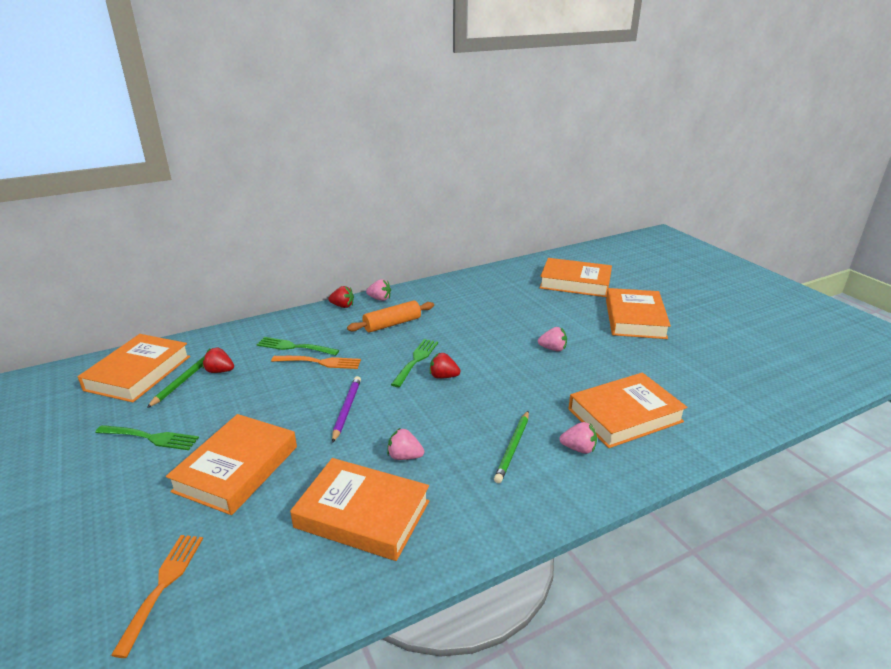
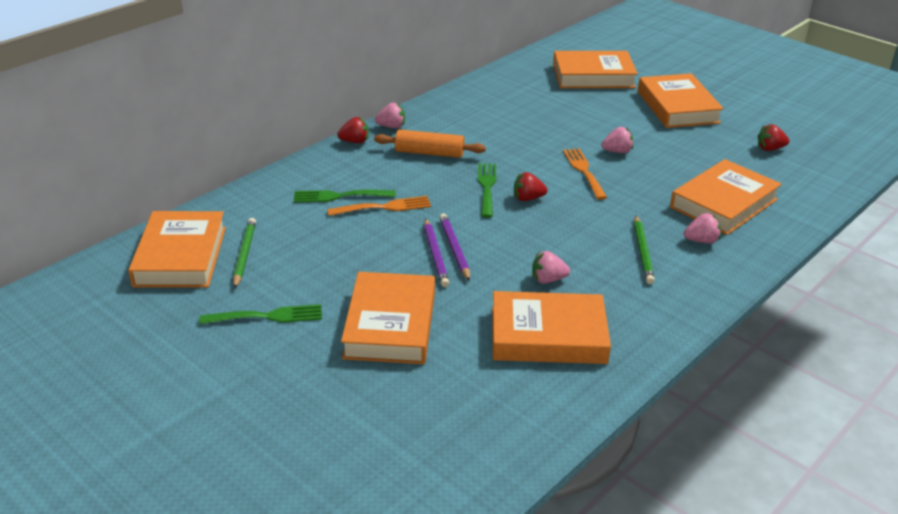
camera: 20 degrees left, 5 degrees up
(163, 586) = (413, 432): orange fork -> orange fork (584, 171)
(219, 371) = (277, 237): red strawberry -> red strawberry (770, 149)
(326, 411) = (435, 255): none -> purple pencil
(392, 324) = (429, 153): orange rolling pin -> orange rolling pin turned 60 degrees clockwise

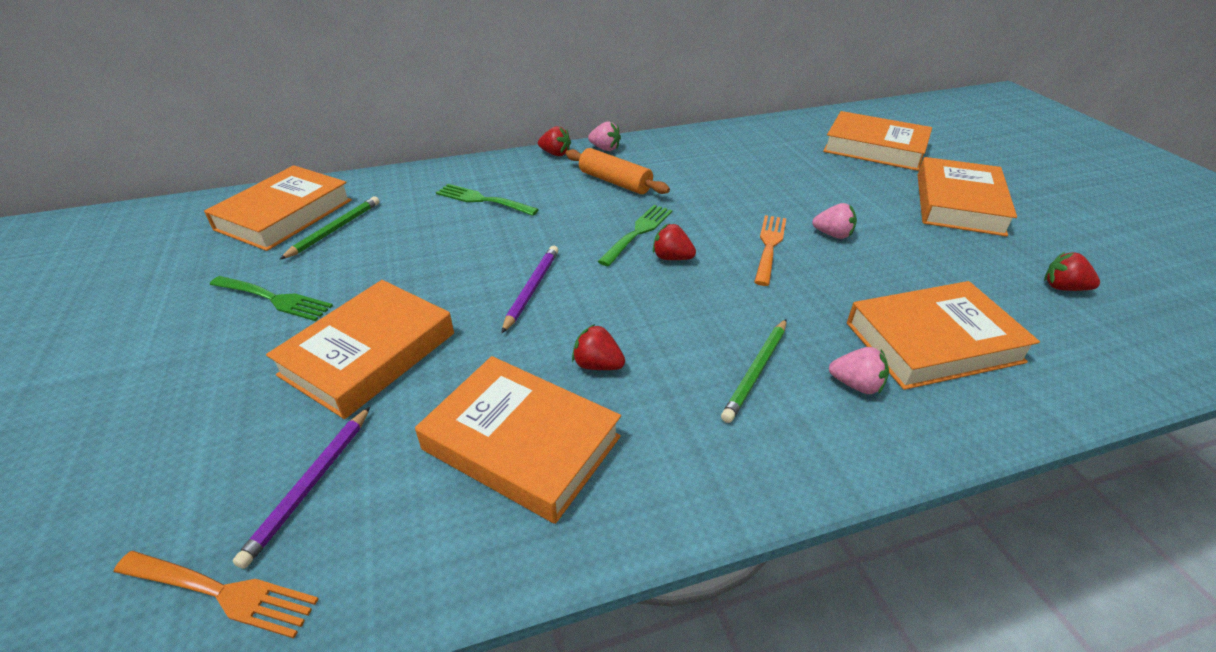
camera: 30 degrees right, 5 degrees up
(384, 207) = (511, 223): orange fork -> orange fork (222, 592)
(435, 255) = (504, 289): purple pencil -> purple pencil (310, 485)
(548, 280) = (597, 365): pink strawberry -> red strawberry

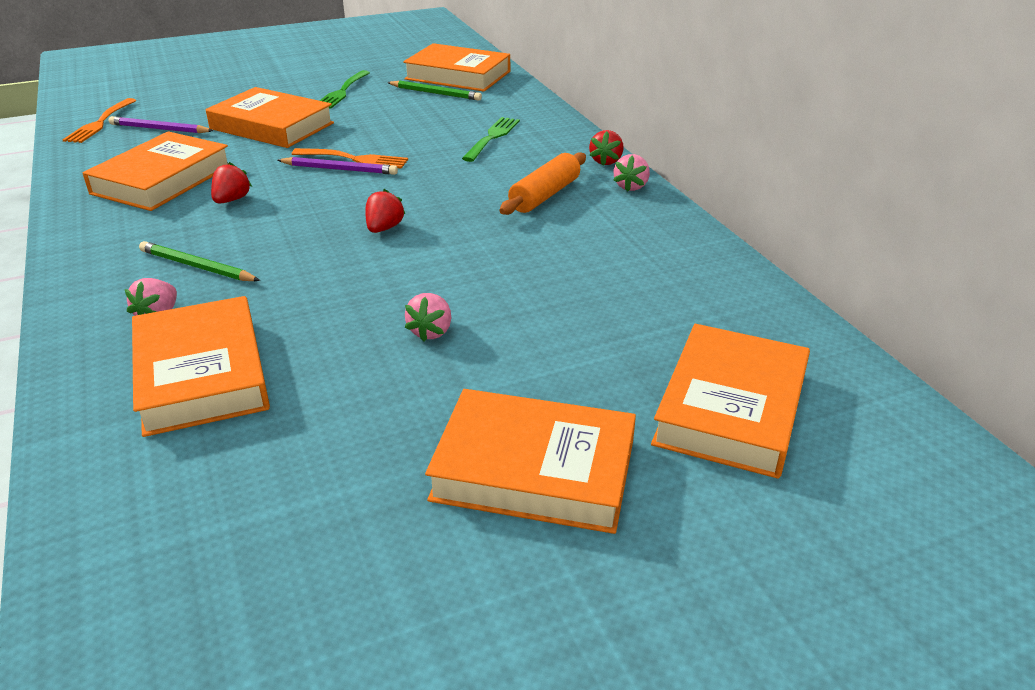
camera: 85 degrees right, 5 degrees down
(638, 232) = (433, 210): green fork -> none
(769, 246) = (405, 285): orange fork -> orange fork (354, 159)
(1063, 288) = (279, 523): red strawberry -> none

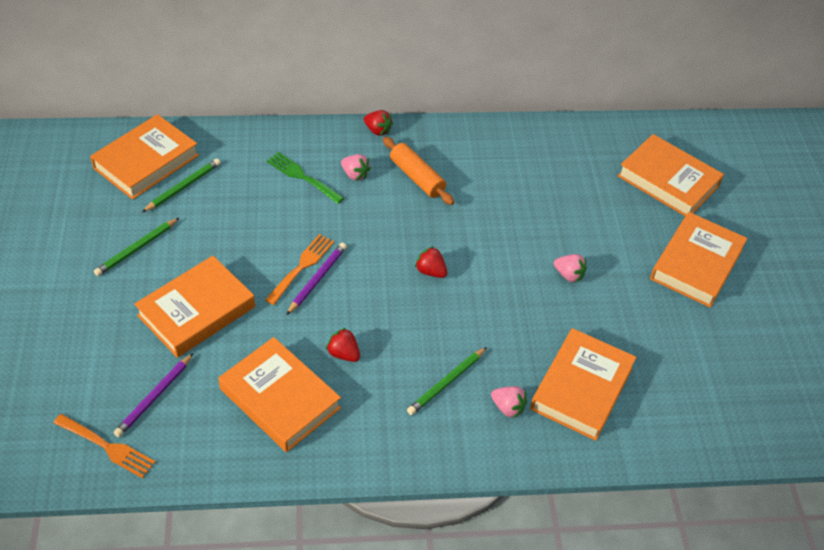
camera: 75 degrees left, 15 degrees up
(201, 374) = (582, 388): orange book -> orange book turned 60 degrees counterclockwise
(342, 91) = (137, 248): green fork -> green pencil
(631, 187) = (423, 132): pink strawberry -> pink strawberry (355, 175)

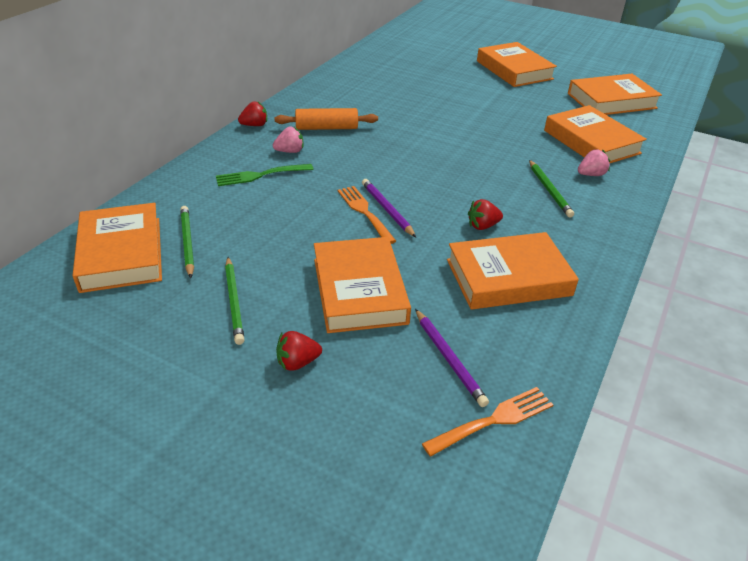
camera: 55 degrees left, 10 degrees down
(430, 271) = (430, 157): red strawberry -> red strawberry (297, 362)
(569, 275) = (485, 110): pink strawberry -> none
(668, 181) = (435, 52): orange book -> orange book (611, 101)

